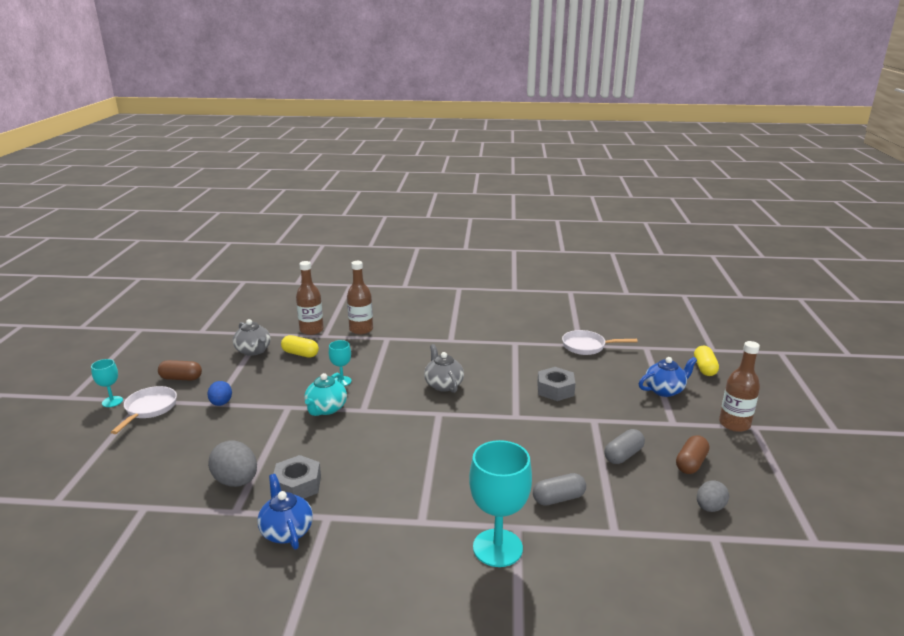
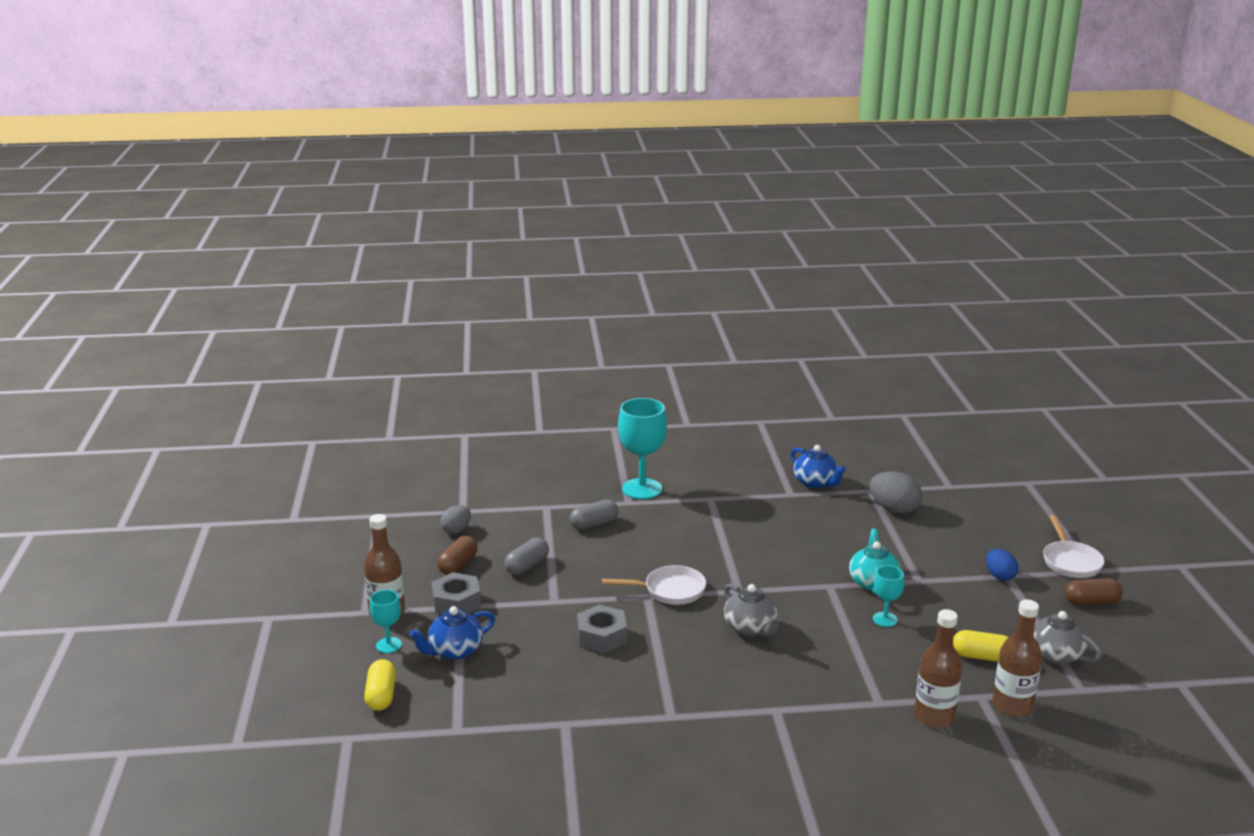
camera: 170 degrees right, 0 degrees up
(112, 401) = (1125, 565): turquoise goblet -> turquoise goblet (388, 645)
(297, 485) = (836, 512): grey nut -> grey nut (456, 602)
(587, 346) = (554, 721): white pan -> white pan (669, 590)

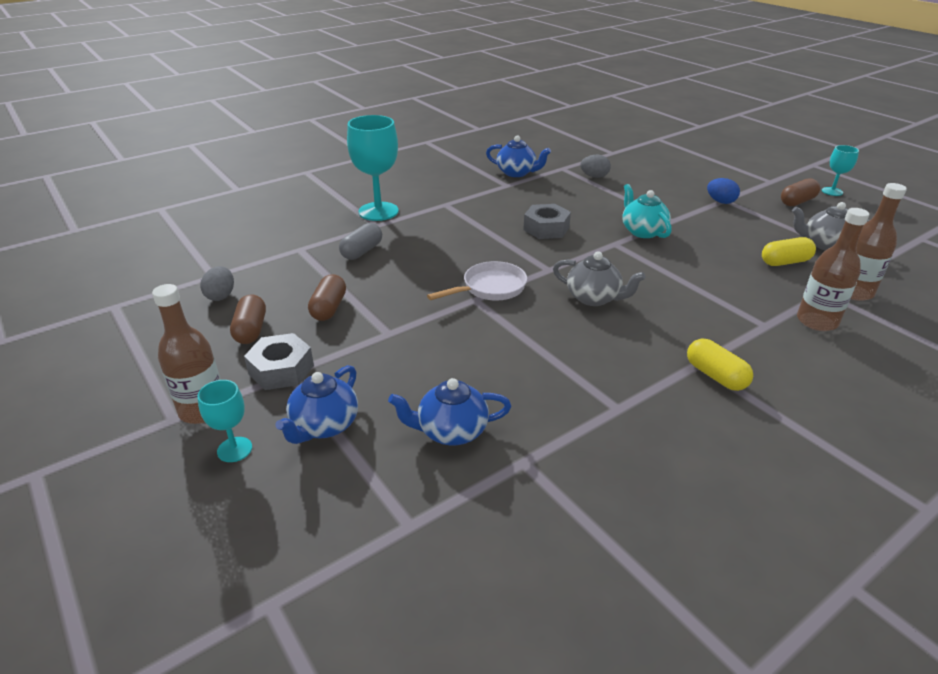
camera: 30 degrees left, 10 degrees up
(381, 695) = (273, 521): yellow capsule -> yellow capsule (715, 376)
(527, 566) = (329, 308): grey capsule -> brown capsule
(535, 686) = (451, 431): none -> blue teapot
(602, 636) = (470, 352): grey nut -> grey nut (546, 228)
(885, 619) = (686, 256): turquoise goblet -> turquoise goblet (832, 191)
(894, 509) = (594, 176): grey egg -> grey egg, size x0.64
(1070, 561) = (749, 180): white pan -> none

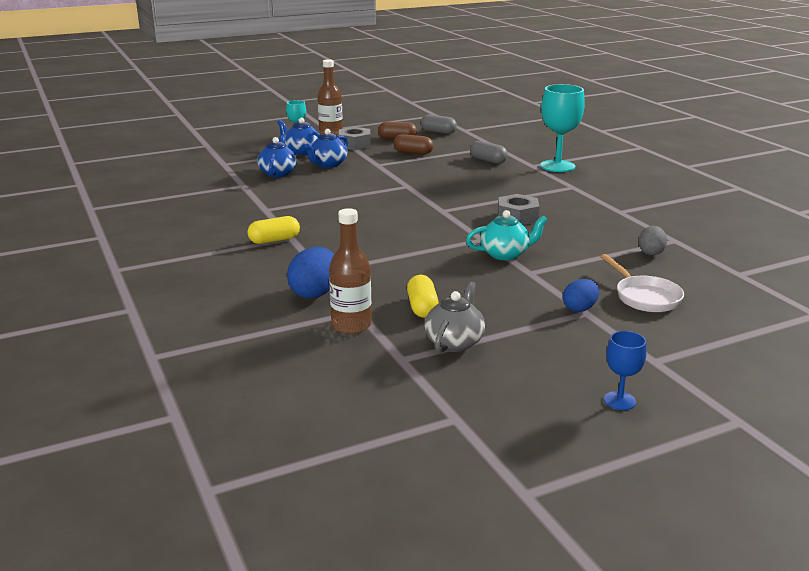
camera: 100 degrees right, 10 degrees down
(221, 296) = (438, 132): grey egg -> grey capsule
(490, 288) = (420, 191): white pan -> white pan (644, 297)
(517, 173) = (654, 218): blue teapot -> blue teapot (328, 164)
(594, 298) = (392, 219): grey teapot -> none
(797, 202) = (580, 360): brown capsule -> none
(817, 321) = (314, 293): brown bottle -> blue egg
(832, 191) = (619, 401): turquoise goblet -> blue goblet

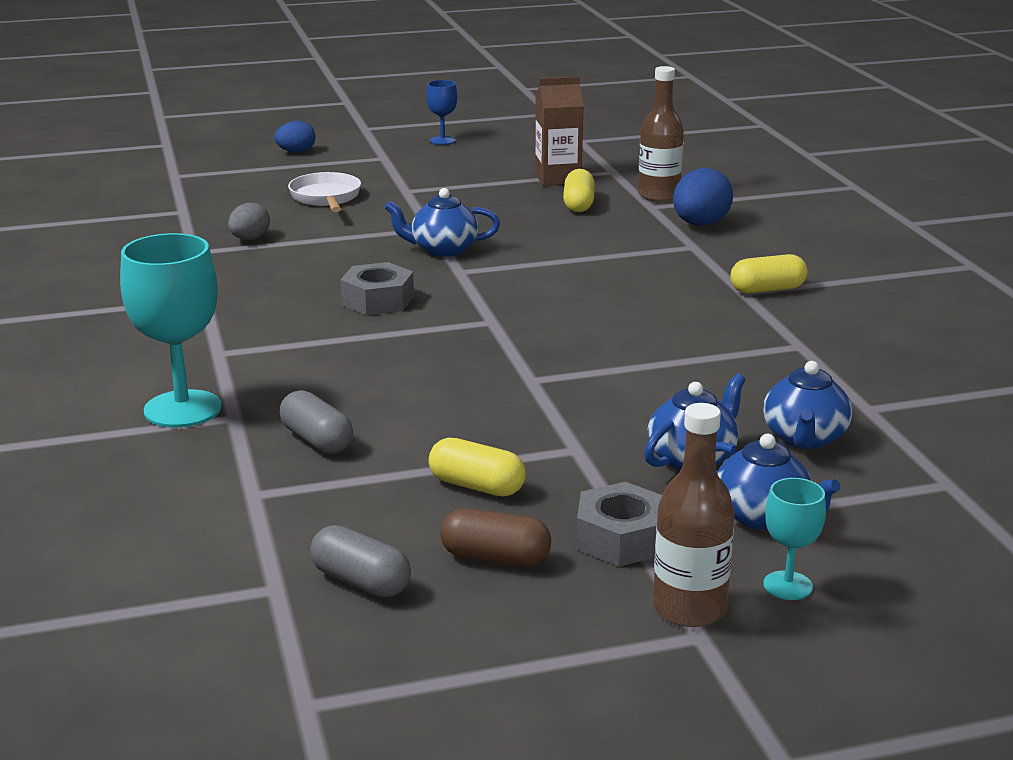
camera: 170 degrees left, 0 degrees up
(413, 153) = (477, 486): brown capsule -> yellow capsule
(454, 342) = (558, 178): grey teapot -> brown carton
(505, 254) = (443, 249): turquoise teapot -> blue teapot
(580, 309) = (409, 193): blue egg -> blue egg (296, 152)

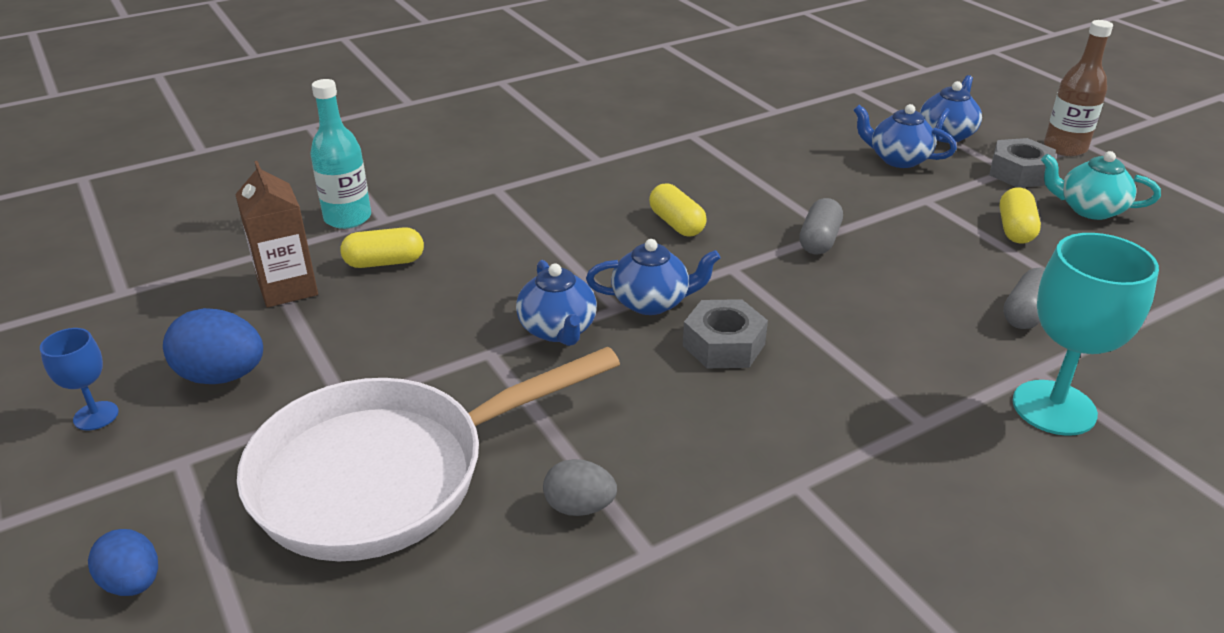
camera: 105 degrees left, 10 degrees up
(326, 198) = (388, 475): white pan -> white pan, size x2.03
(361, 581) = (1173, 251): grey capsule -> grey capsule (819, 240)
(495, 558) = (1089, 209): brown capsule -> turquoise teapot
(658, 195) = (347, 218): brown bottle -> turquoise bottle
(700, 224) = (434, 189): blue egg -> blue egg (222, 376)
(767, 290) = (588, 151): yellow capsule -> yellow capsule (676, 224)
(787, 585) = (1010, 125): turquoise goblet -> none
(804, 438) = (836, 127): blue teapot -> blue teapot (652, 302)

